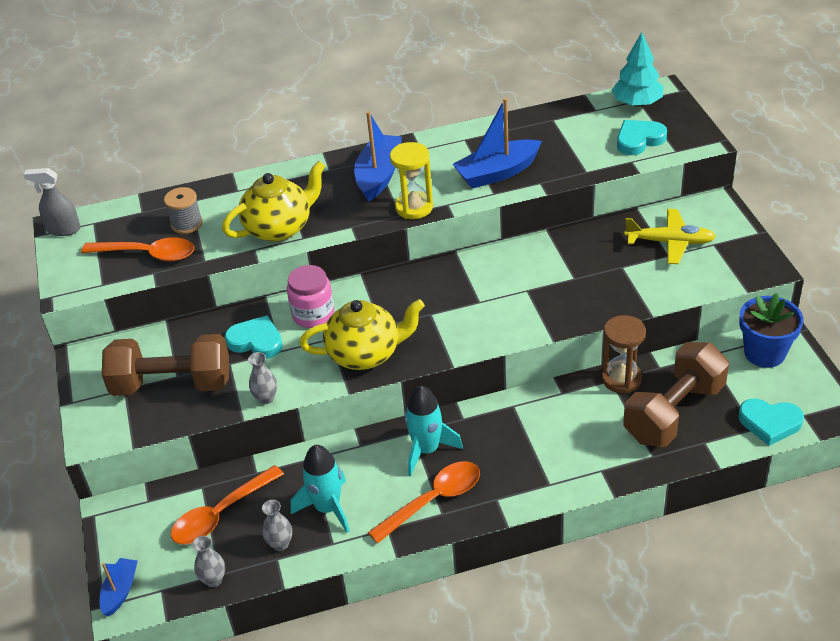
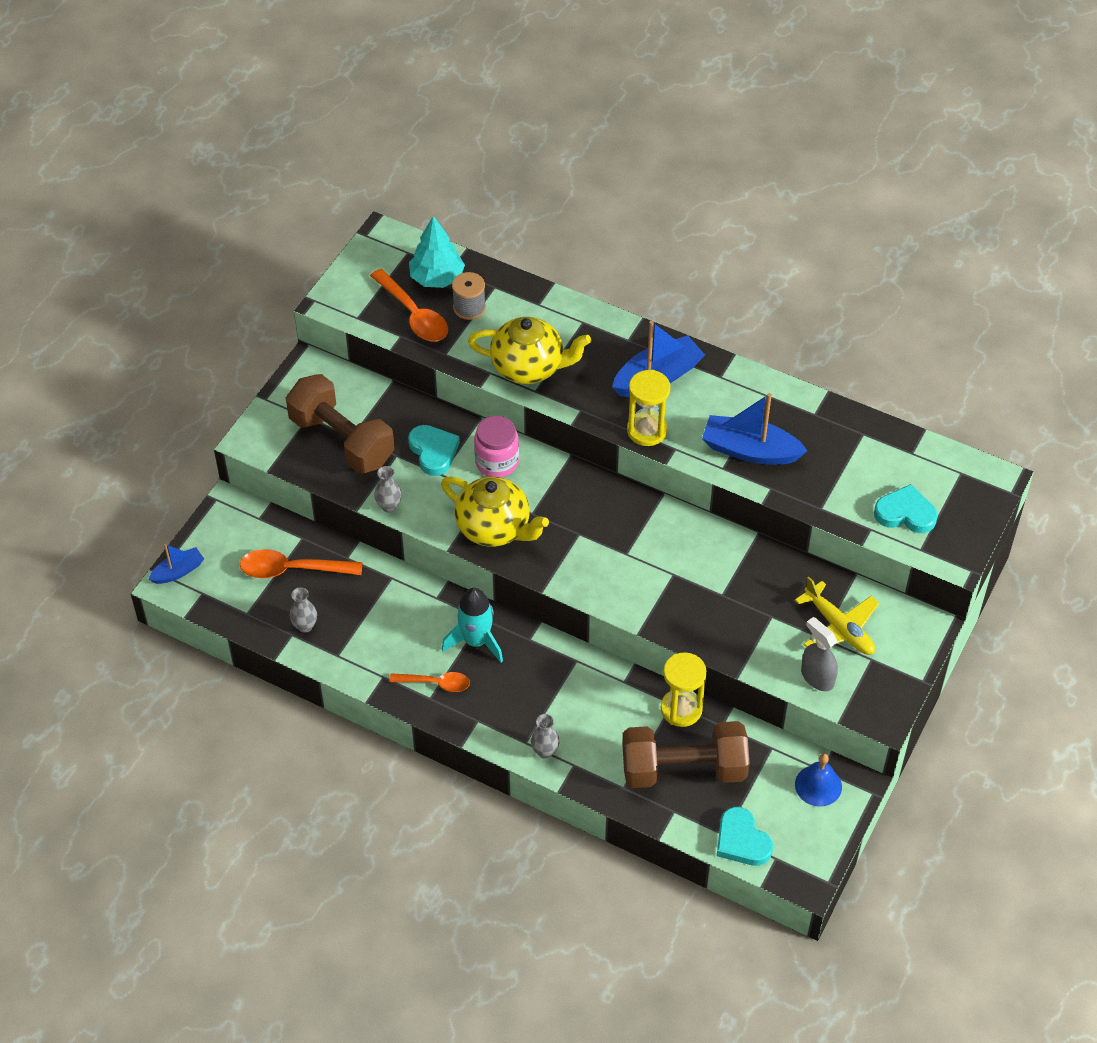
camera: 40 degrees right, 10 degrees up
(63, 229) = (381, 241): grey spray bottle -> grey spray bottle (817, 677)
(213, 580) = (239, 614): grey vase -> grey vase (545, 751)
(328, 508) = (362, 626): turquoise rocket -> none
(434, 500) = (436, 683): orange spoon -> orange spoon, size x0.64
(621, 379) = (681, 709): brown hourglass -> yellow hourglass
(637, 103) = (956, 475): turquoise tree -> turquoise tree (437, 278)
(764, 353) = (818, 785): blue flower pot -> blue bell

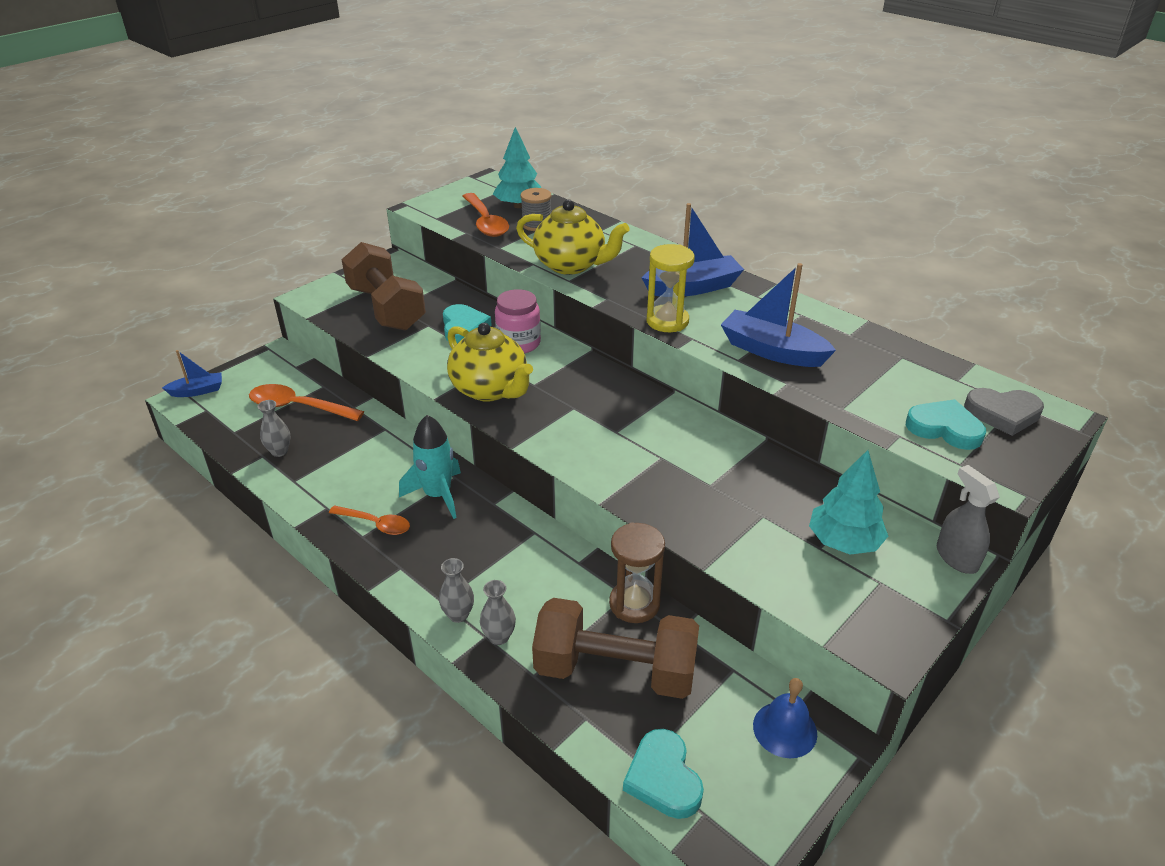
camera: 15 degrees right, 15 degrees down
(389, 506) = (399, 358): grey vase -> grey vase (499, 637)
(681, 709) = (634, 604): yellow hourglass -> brown hourglass
(817, 677) = (805, 588): grey spray bottle -> grey spray bottle (956, 558)
(839, 628) = (844, 542): yellow plane -> turquoise tree
(950, 486) = (1003, 414): none -> grey heart

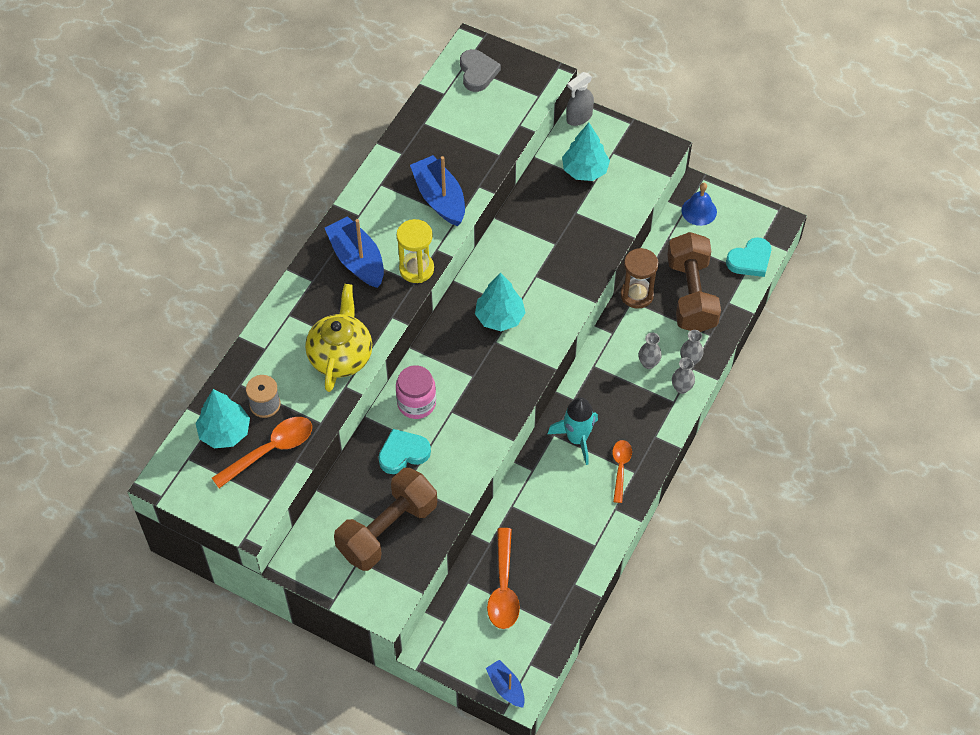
camera: 105 degrees left, 20 degrees up
(279, 451) = (565, 573): grey vase -> grey vase (648, 363)
(490, 389) = (489, 404): yellow teapot -> none
(607, 417) = (500, 317): none -> turquoise tree
(772, 351) = (439, 198): blue boat -> blue boat turned 135 degrees clockwise
(944, 428) = (504, 102): turquoise heart -> none

